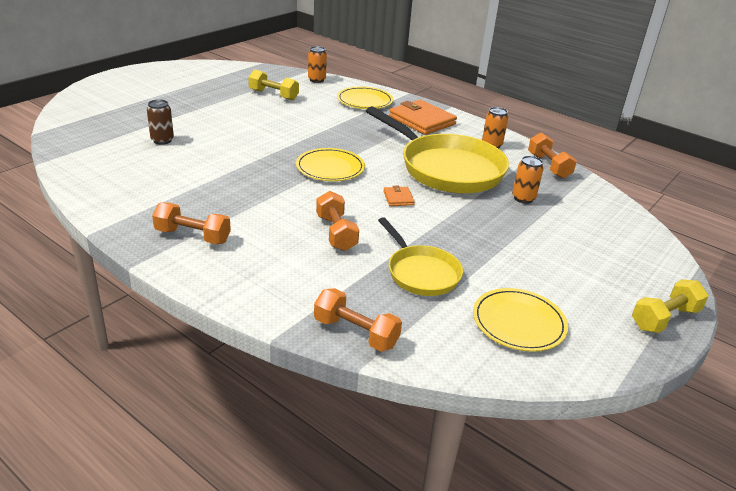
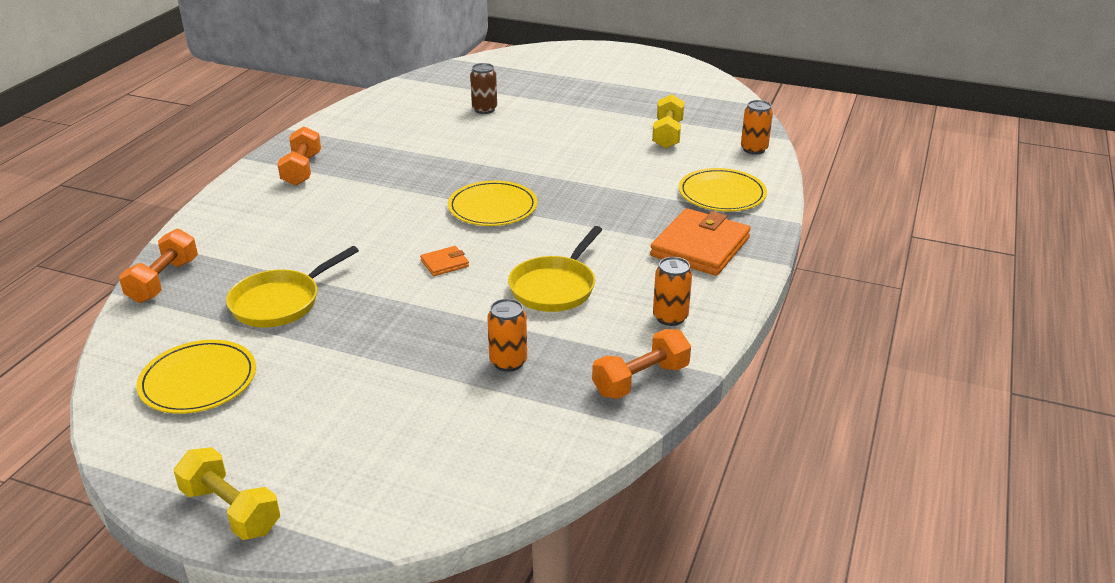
camera: 75 degrees right, 0 degrees up
(336, 233) = (342, 238): orange dumbbell -> none
(446, 168) = (555, 287): yellow pan -> yellow pan, size x0.55

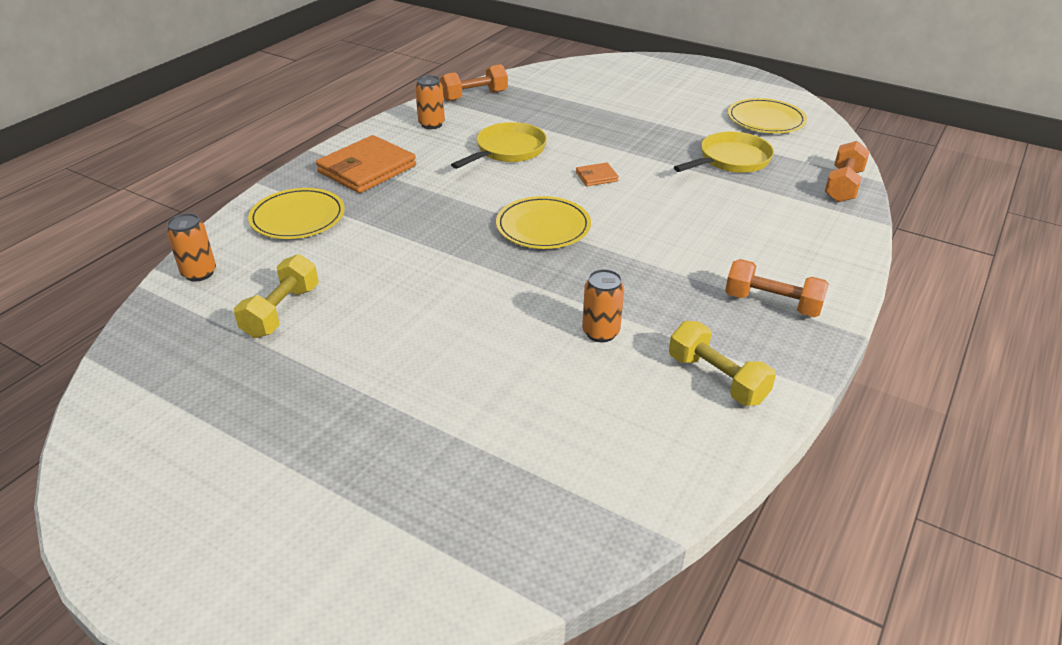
camera: 170 degrees left, 5 degrees up
(231, 510) = (713, 69): yellow dumbbell -> yellow dumbbell (717, 379)
(302, 170) = (772, 303): orange dumbbell -> orange dumbbell turned 75 degrees counterclockwise
(484, 109) = (519, 402): brown can -> none
(508, 362) = (556, 111): orange can -> orange can (600, 332)

